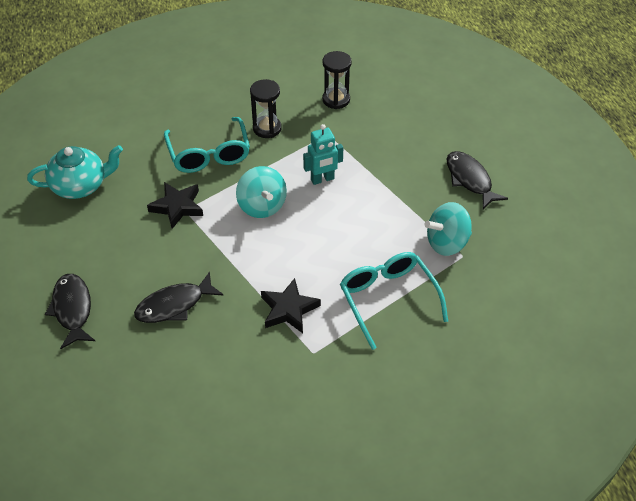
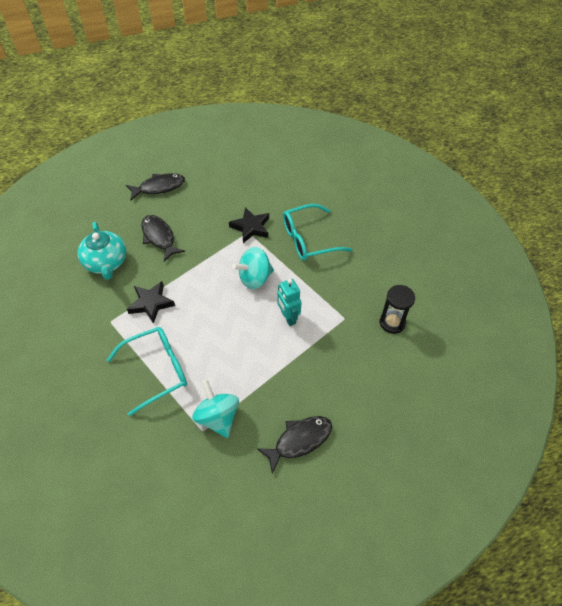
camera: 85 degrees right, 5 degrees up
(80, 186) = (268, 173): turquoise teapot -> turquoise teapot (106, 263)
(267, 128) = (344, 274): black hourglass -> none

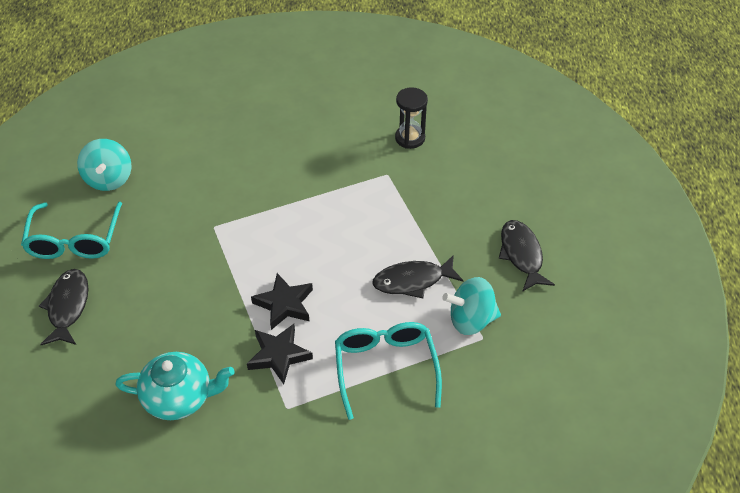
camera: 70 degrees left, 5 degrees down
(159, 237) = (166, 324): black fish -> black fish (412, 281)
(251, 227) = (207, 221): black star -> black star (284, 304)
(254, 278) = (292, 238): turquoise spinning top -> turquoise spinning top (109, 179)
(288, 317) = (364, 222): turquoise robot -> none
(308, 239) = (259, 172): turquoise glasses -> turquoise glasses (74, 240)

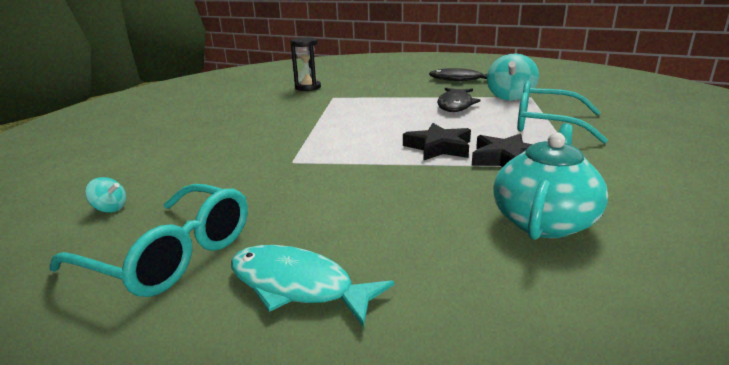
camera: 60 degrees left, 25 degrees down
(68, 306) = (298, 286): black fish -> turquoise fish
(109, 179) = (110, 208): turquoise spinning top -> turquoise spinning top, size x0.47

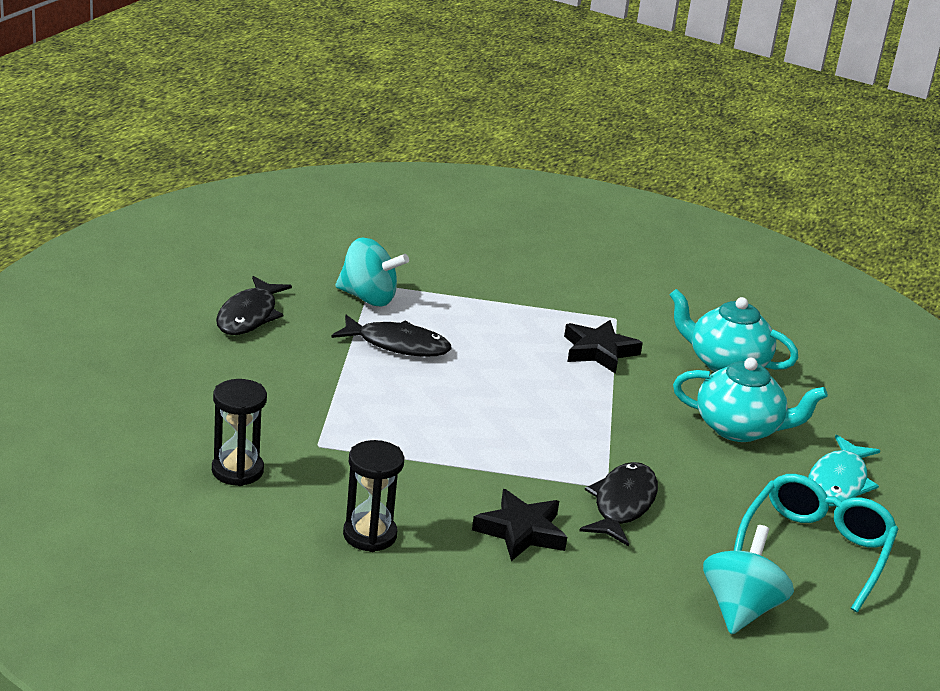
camera: 95 degrees left, 5 degrees up
(110, 208) = (740, 609): turquoise spinning top -> turquoise spinning top, size x2.12
(249, 109) = (369, 535): none -> black hourglass
(267, 167) = (622, 504): none -> black fish
(401, 222) = (739, 428): none -> turquoise teapot
(438, 147) = (564, 384): black star -> black star (521, 531)
(546, 124) = (492, 304): turquoise glasses -> none

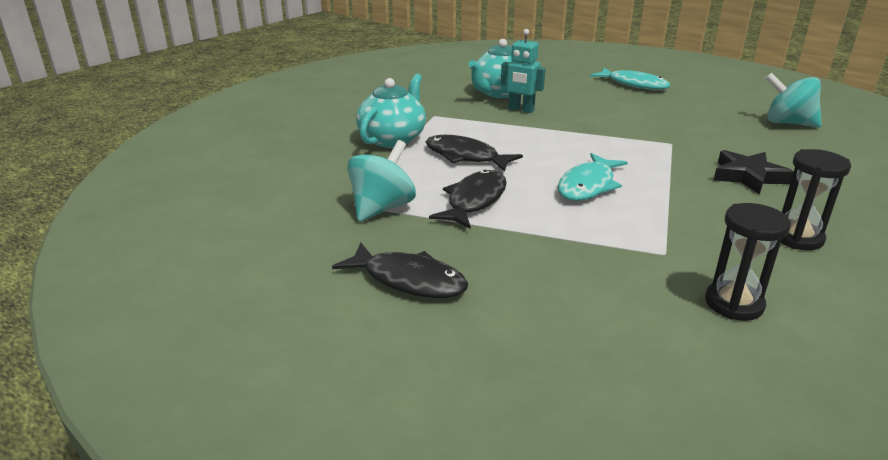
camera: 75 degrees left, 0 degrees up
(455, 413) = (588, 186): none -> turquoise fish
(599, 351) = (484, 126): black star -> none
(622, 504) = (691, 141): black fish -> black fish (465, 156)
(668, 378) = (521, 110): none -> turquoise robot
(739, 428) = (581, 99): turquoise teapot -> turquoise teapot (393, 139)
(815, 549) = (709, 98): turquoise glasses -> none

